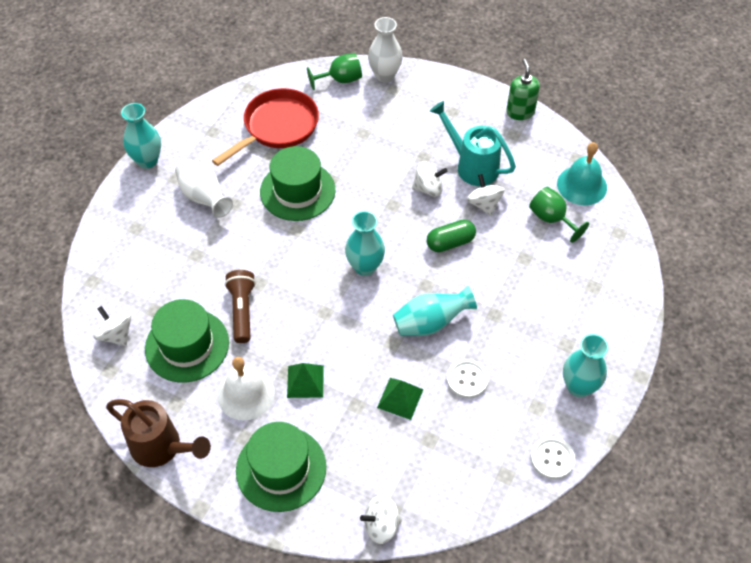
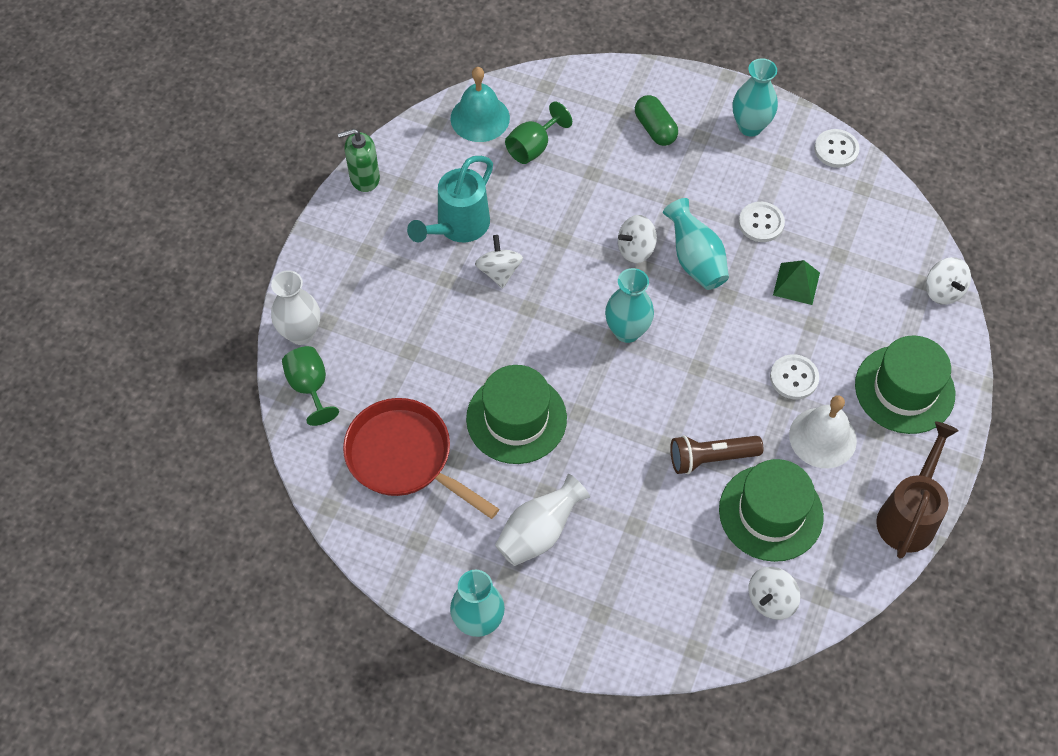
camera: 95 degrees left, 5 degrees up
(305, 381) = (794, 378): green pyramid -> white button
(450, 242) = (580, 245): green capsule -> green capsule (655, 129)
(484, 204) = (518, 213): white spinning top -> white spinning top (635, 249)

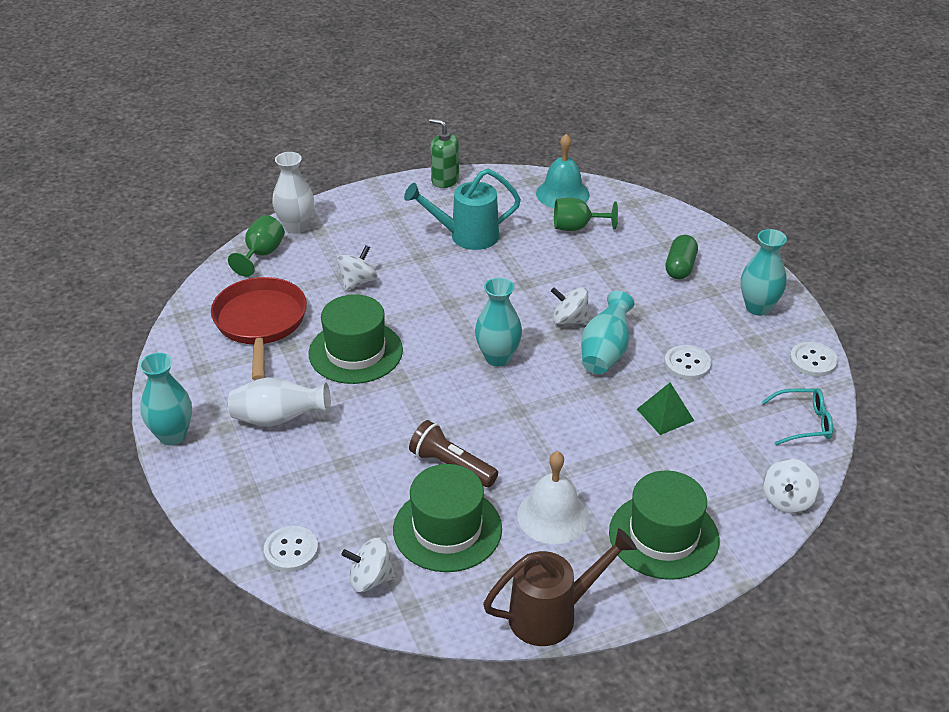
camera: 45 degrees right, 20 degrees down
(499, 271) = (459, 273): white spinning top -> white spinning top (358, 282)
(794, 378) = (582, 466): white button -> white button (291, 550)
(886, 213) = (803, 423): none -> turquoise glasses

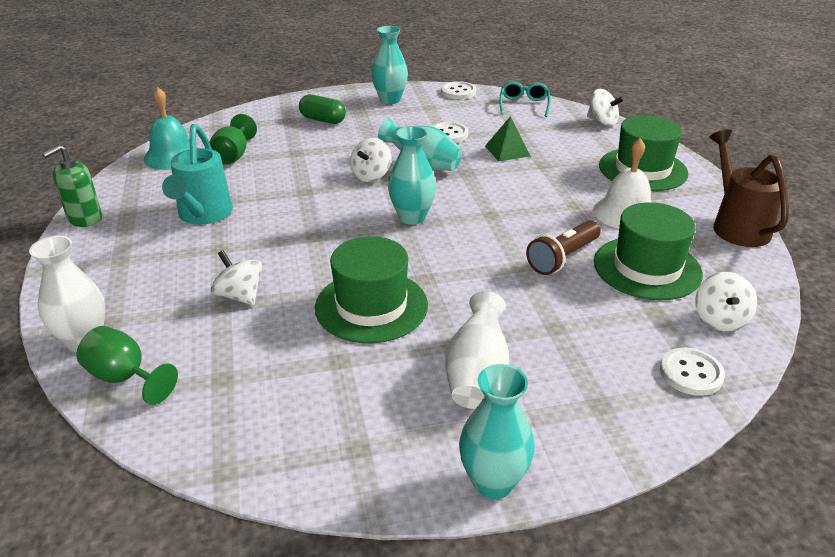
camera: 80 degrees left, 5 degrees down
(260, 323) = (282, 384): red pan -> none

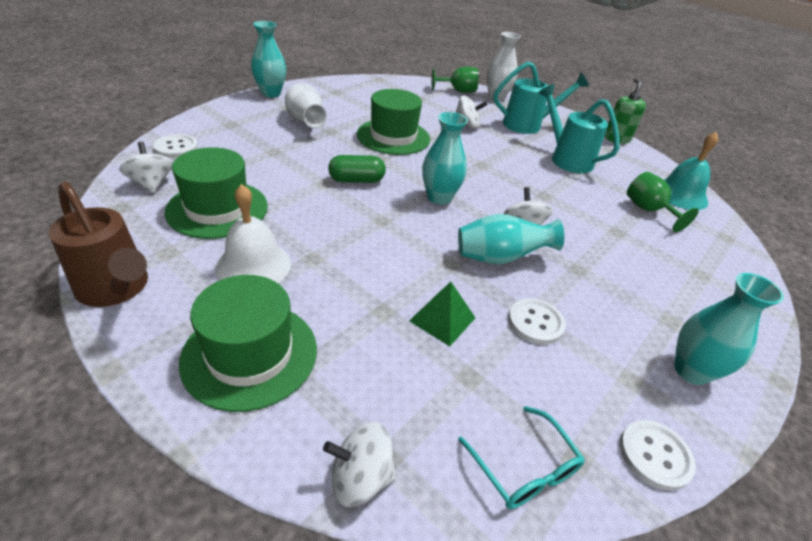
camera: 140 degrees right, 5 degrees up
(153, 271) = (527, 125): none -> turquoise watering can
(323, 120) = (678, 288): green capsule -> green capsule (356, 180)
(562, 258) = (294, 198): brown flashlight -> none

